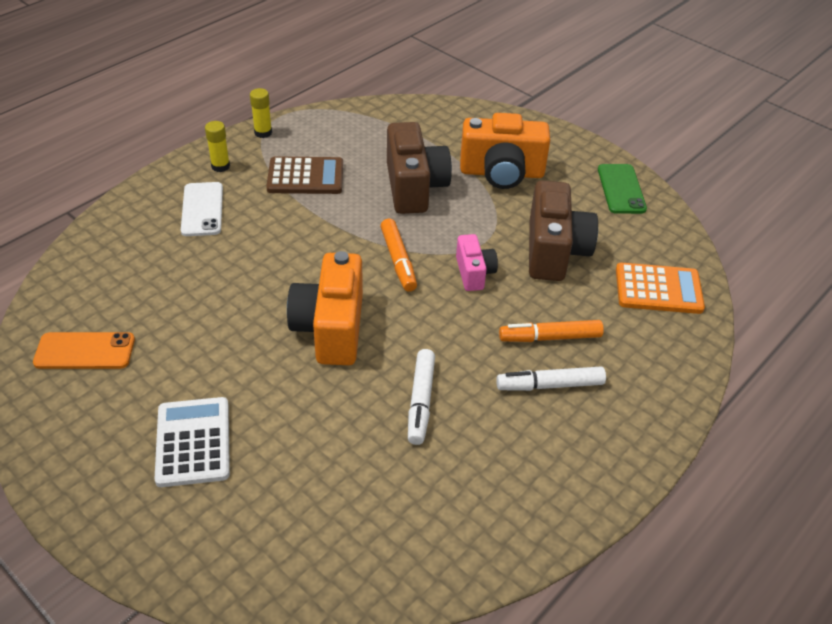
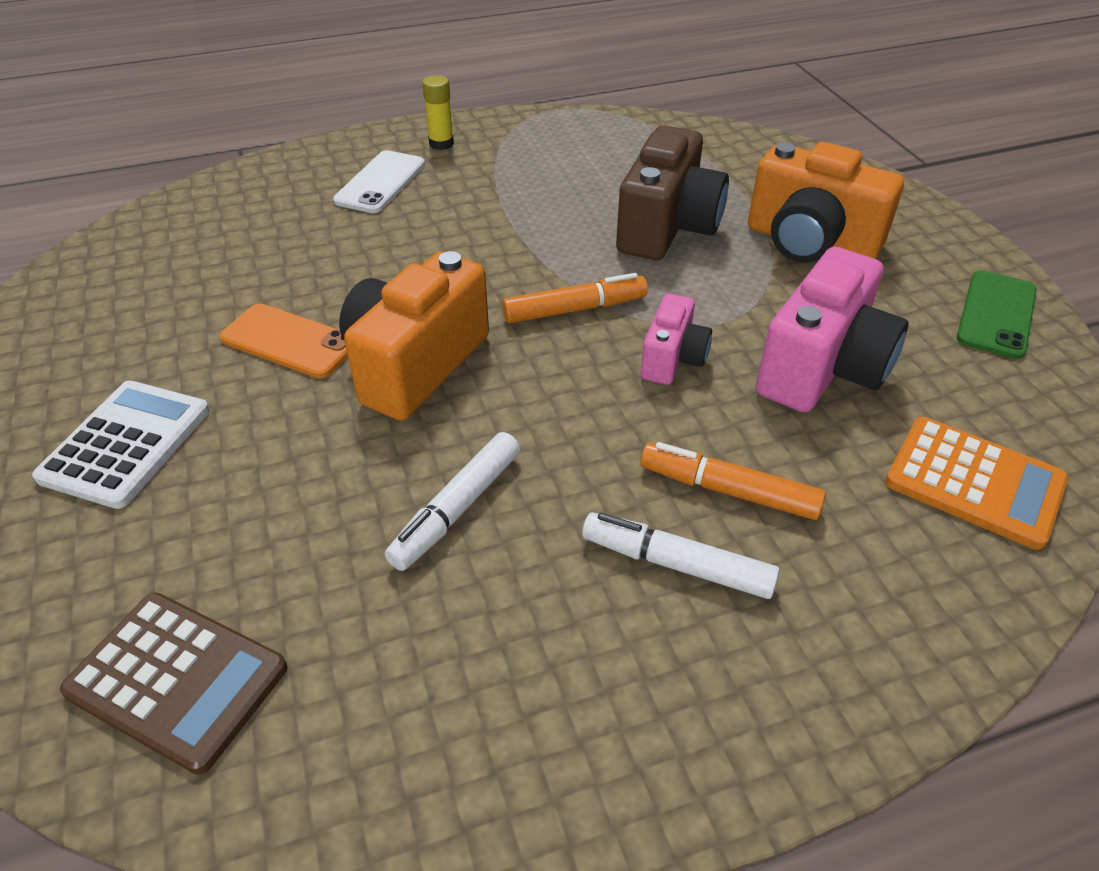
camera: 30 degrees right, 0 degrees up
(85, 351) = (115, 293): orange phone -> orange phone (289, 341)
(263, 133) = (521, 121): yellow glue stick -> none
(305, 177) = (533, 179): brown calculator -> brown calculator (177, 680)
(398, 260) = (575, 309): orange marker -> orange marker turned 120 degrees counterclockwise
(554, 251) = (822, 368): brown camera -> pink camera

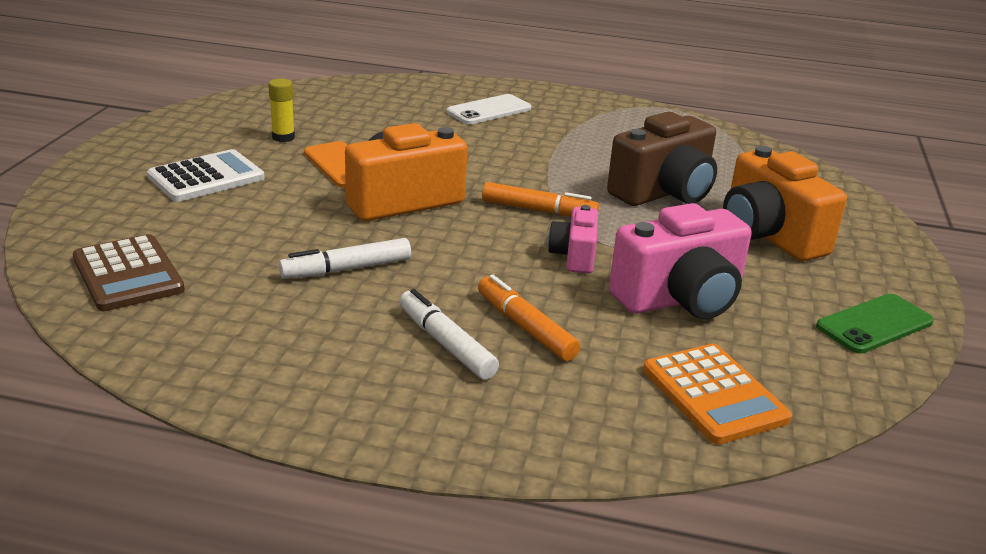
camera: 30 degrees right, 15 degrees down
(441, 144) = (555, 103): yellow glue stick -> yellow glue stick (283, 137)
(672, 359) = (574, 256): pink camera -> pink camera turned 135 degrees clockwise

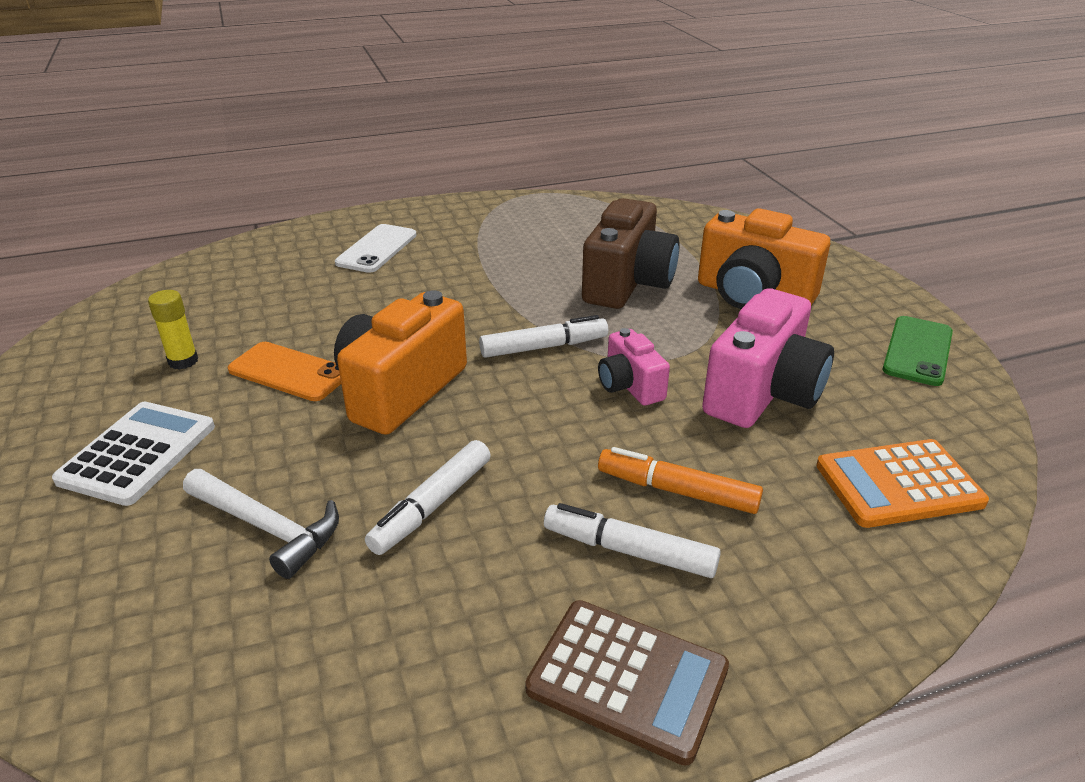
camera: 30 degrees left, 5 degrees up
(128, 274) = (169, 646): brown calculator -> brown calculator (627, 679)
(237, 241) = (268, 527): none -> white hammer
(538, 210) = (544, 347): orange marker -> white marker
(714, 394) = (898, 484): orange calculator -> orange calculator turned 135 degrees clockwise

